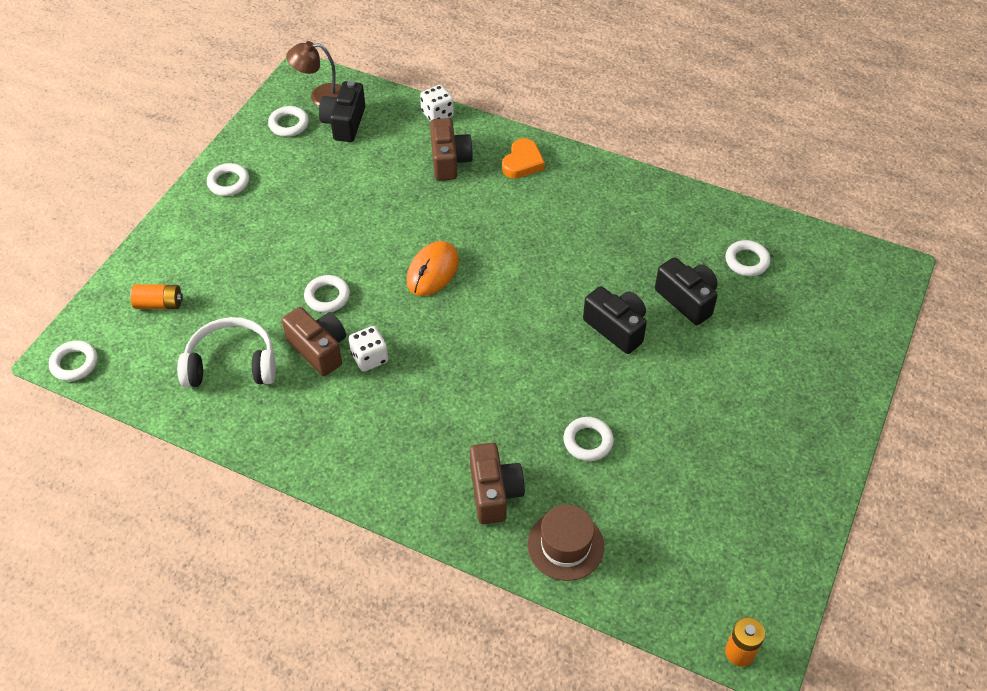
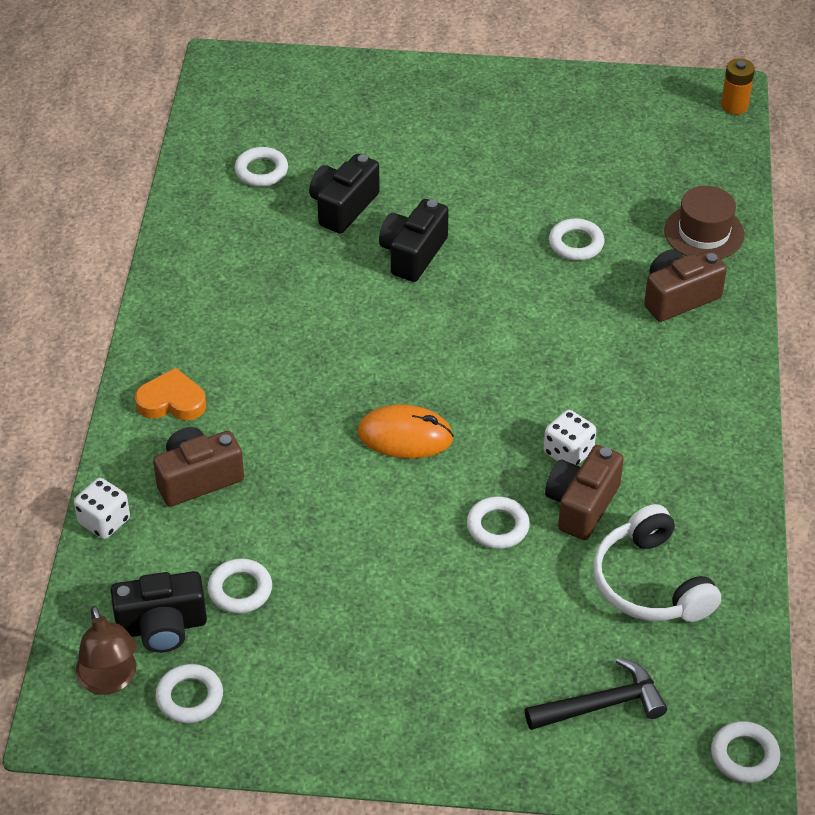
camera: 110 degrees left, 5 degrees down
(159, 304) = (602, 705): orange battery -> black hammer
(228, 182) = (344, 723): white ring -> white ring (240, 590)

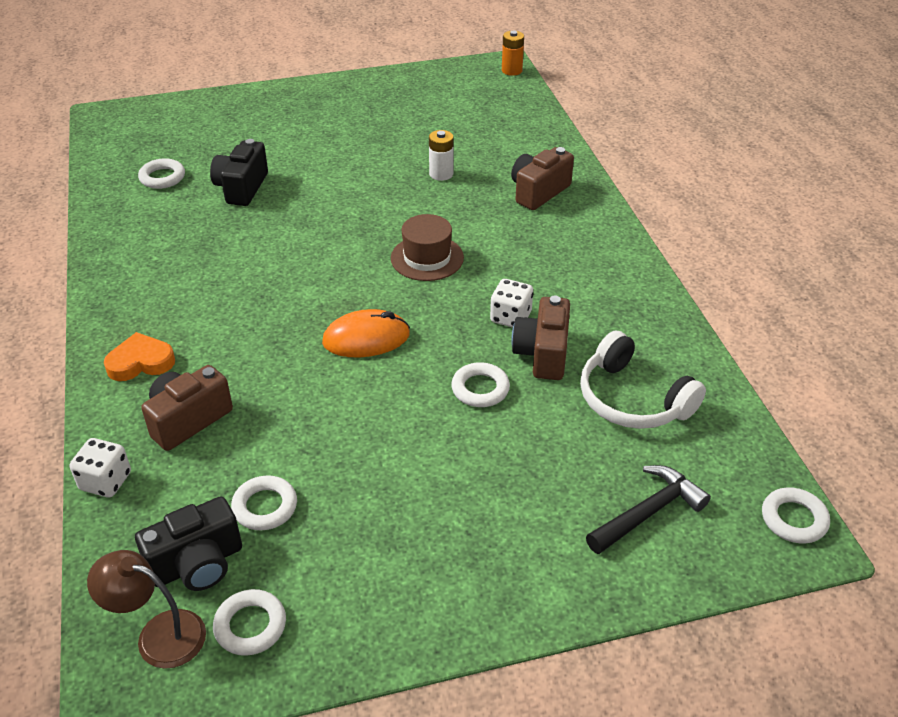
camera: 20 degrees left, 5 degrees down
(110, 680) = (158, 634): brown lamp -> brown lamp turned 150 degrees clockwise
(413, 254) = (314, 207): black camera -> none
(576, 243) = (441, 174): white ring -> white battery
(704, 233) = (534, 148): brown hat -> brown hat (427, 258)

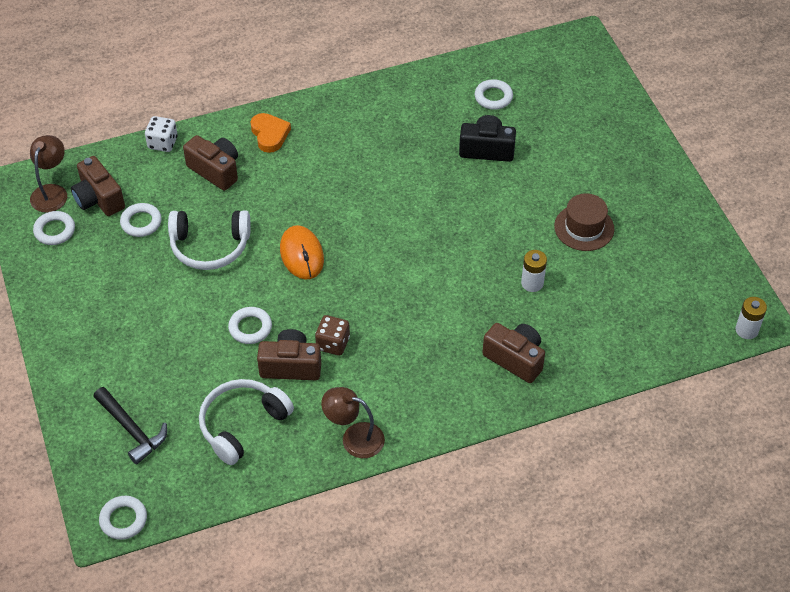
camera: 85 degrees right, 10 degrees up
(197, 564) = (99, 199): black camera -> brown camera
(332, 427) = (210, 246): none -> white headphones
(427, 258) = (404, 283): brown hat -> brown hat (584, 227)
(510, 317) = (333, 343): white dice -> brown dice
(512, 70) = (746, 330): orange battery -> white battery
(644, 306) = (354, 437): none -> brown lamp

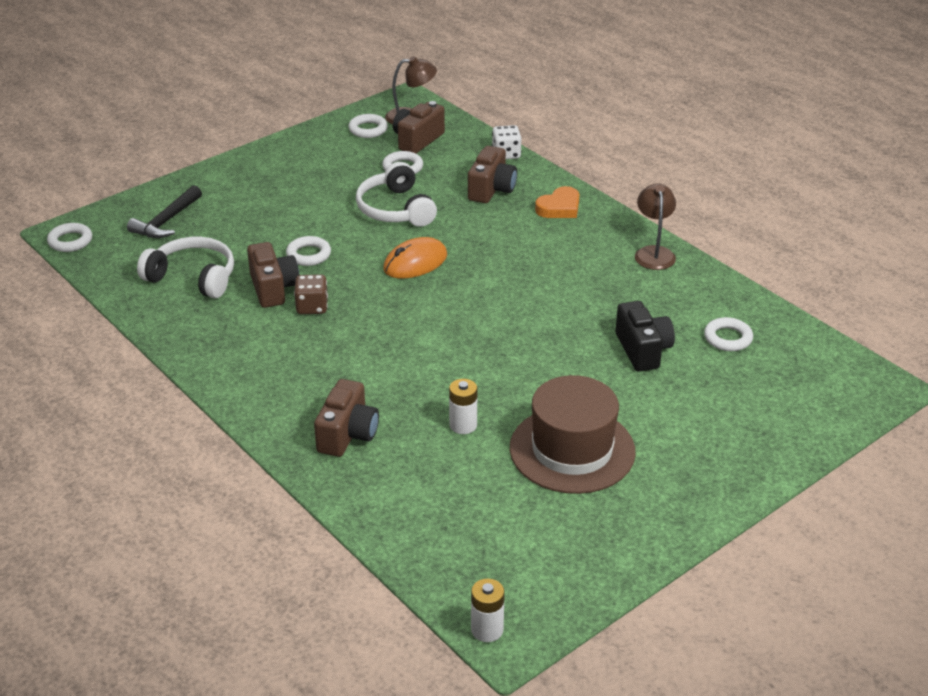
camera: 70 degrees right, 15 degrees down
(354, 437) = (201, 346): brown lamp -> brown lamp (654, 253)
(584, 227) = (572, 450): brown hat -> brown hat, size x1.63

